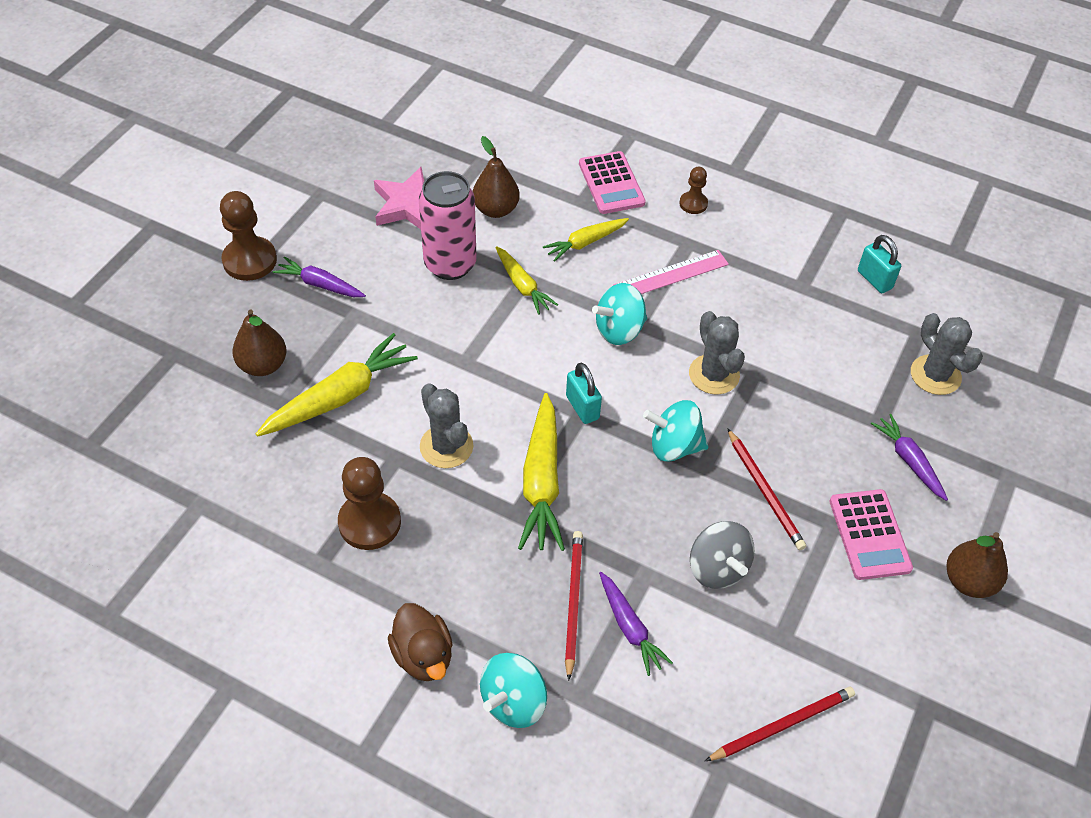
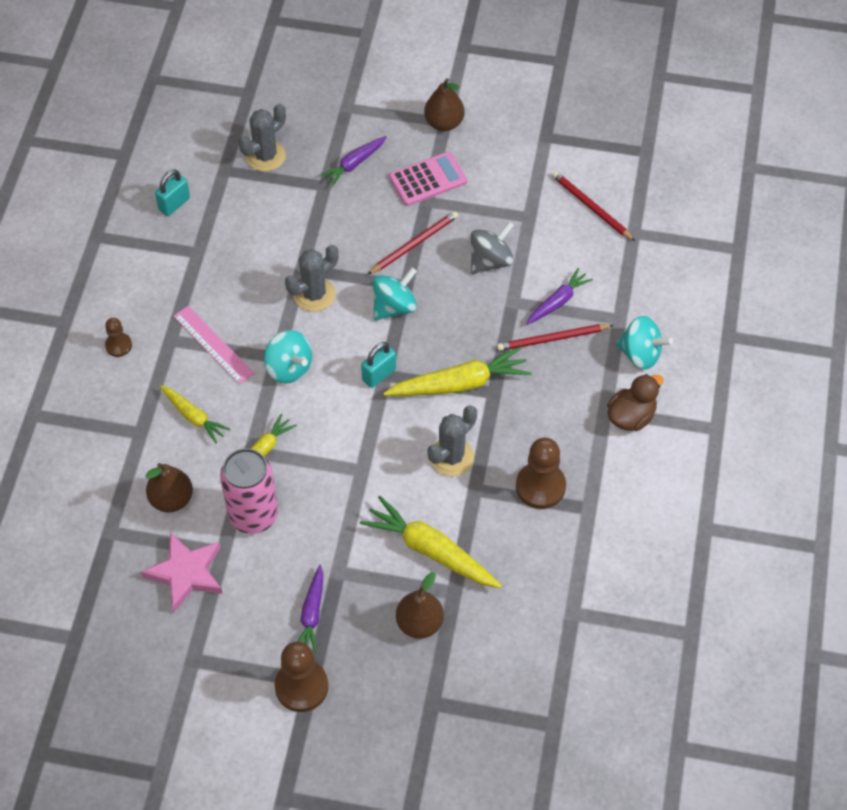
camera: 105 degrees left, 5 degrees up
(611, 183) = (109, 414): pink calculator -> none
(674, 446) = (394, 307): turquoise spinning top -> turquoise spinning top turned 120 degrees counterclockwise

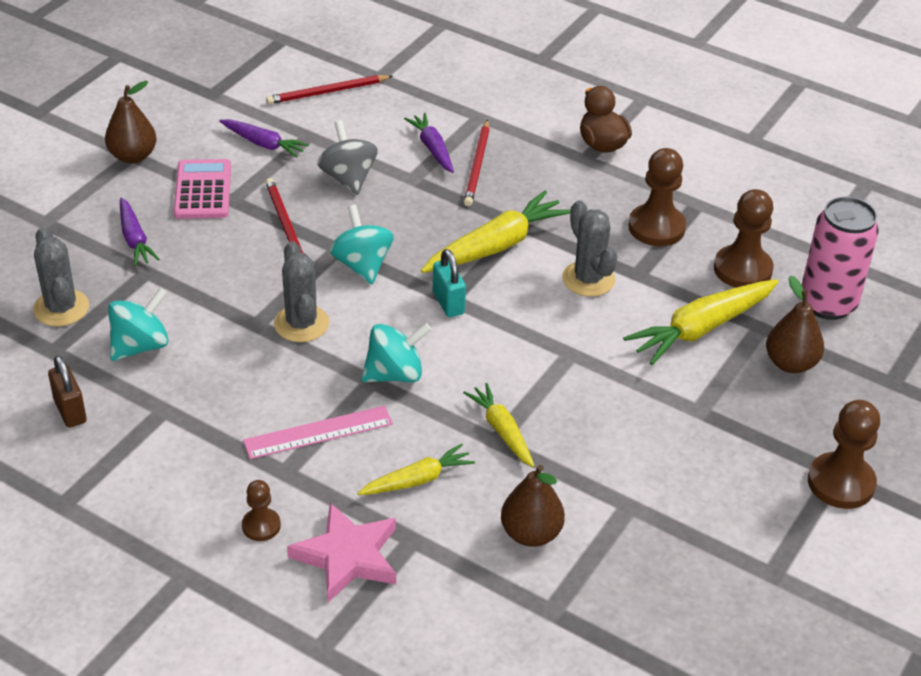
camera: 70 degrees left, 15 degrees down
(174, 204) = (70, 411): turquoise padlock -> brown padlock
(186, 573) = (646, 547): pink star -> pink star (347, 556)
(253, 515) = (590, 462): pink can -> pink can (827, 303)
(312, 614) = (747, 447): purple carrot -> purple carrot (263, 144)
(460, 383) = (496, 246): yellow carrot -> yellow carrot turned 45 degrees clockwise
(518, 562) = (742, 269): none -> brown pawn
(640, 354) = (531, 116): turquoise spinning top -> turquoise spinning top (140, 346)

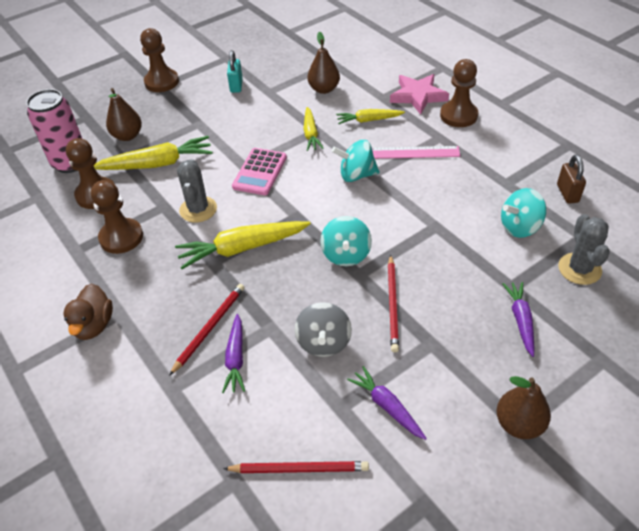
camera: 155 degrees left, 5 degrees up
(202, 190) = (455, 361): pink calculator -> pink calculator (260, 172)
(261, 526) = (458, 115): brown pawn -> brown pawn, size x1.80
(301, 324) = (404, 219): grey cactus -> none
(448, 303) = (300, 213): turquoise padlock -> turquoise padlock (236, 86)

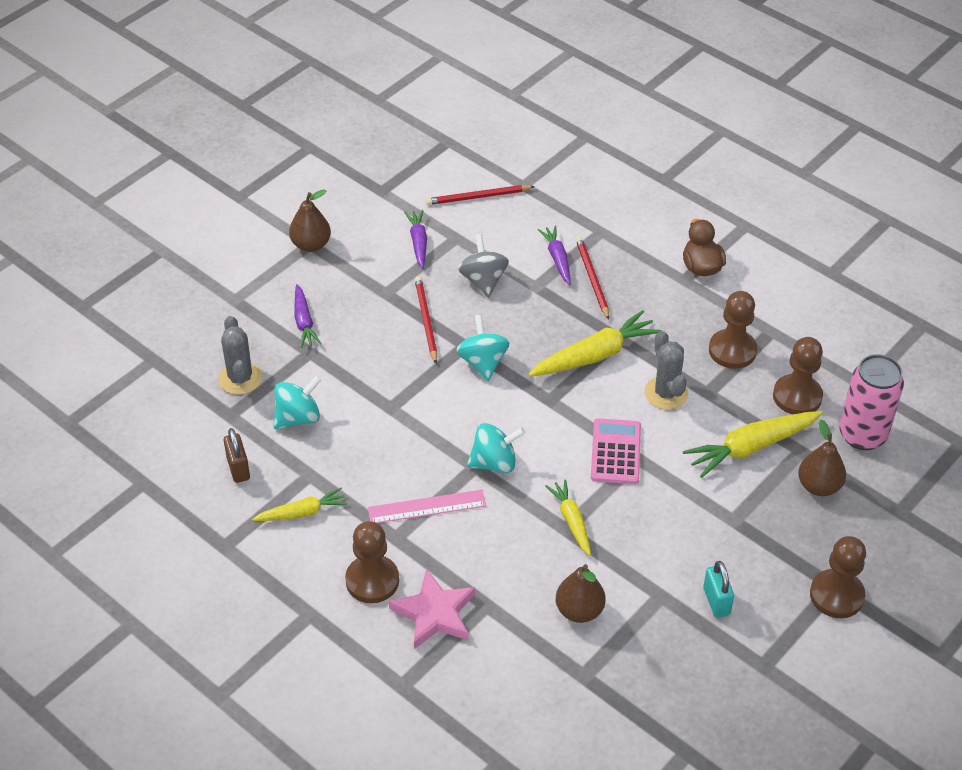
camera: 165 degrees right, 0 degrees up
(210, 328) = (592, 279): red pencil -> red pencil turned 150 degrees clockwise
(368, 120) = (498, 555): yellow carrot -> yellow carrot (302, 512)
(387, 406) = (418, 242): purple carrot -> purple carrot turned 135 degrees counterclockwise

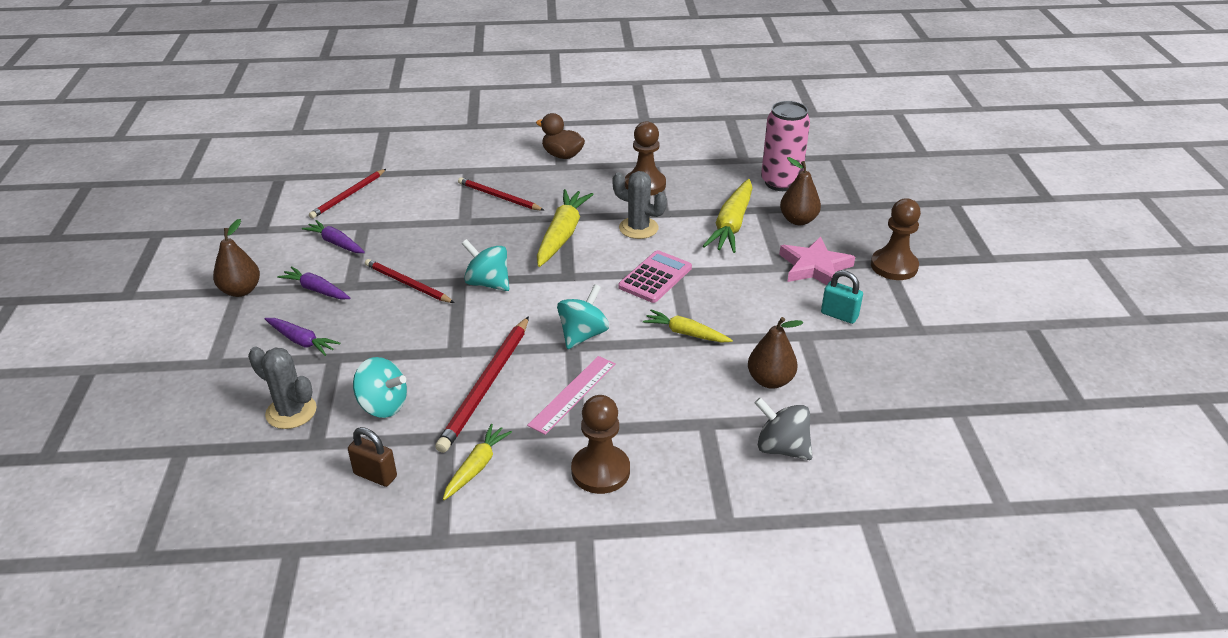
camera: 45 degrees left, 10 degrees down
(298, 417) = (383, 405): turquoise spinning top -> turquoise spinning top turned 105 degrees clockwise
(378, 454) = (486, 386): none -> red pencil
(434, 613) = (678, 457): pink star -> pink star (814, 267)
(483, 281) = (420, 238): grey spinning top -> grey spinning top (781, 448)
(557, 259) = (458, 199): purple carrot -> purple carrot (316, 290)
(615, 452) = (655, 277): pink calculator -> pink calculator turned 75 degrees clockwise
(797, 396) = (717, 185): brown pawn -> none

